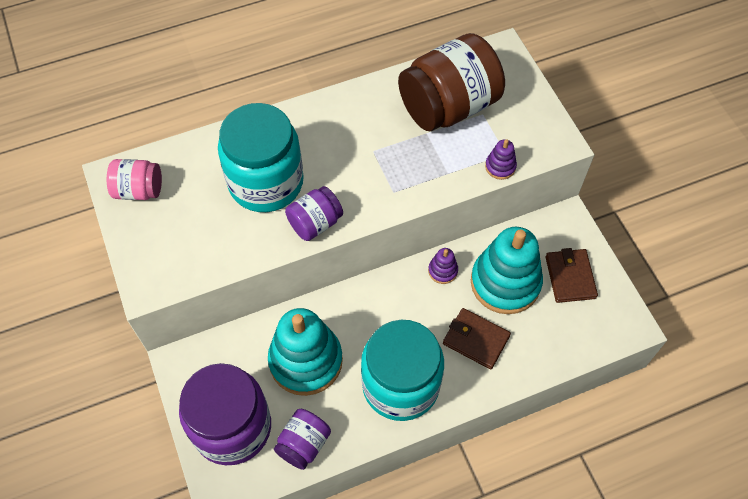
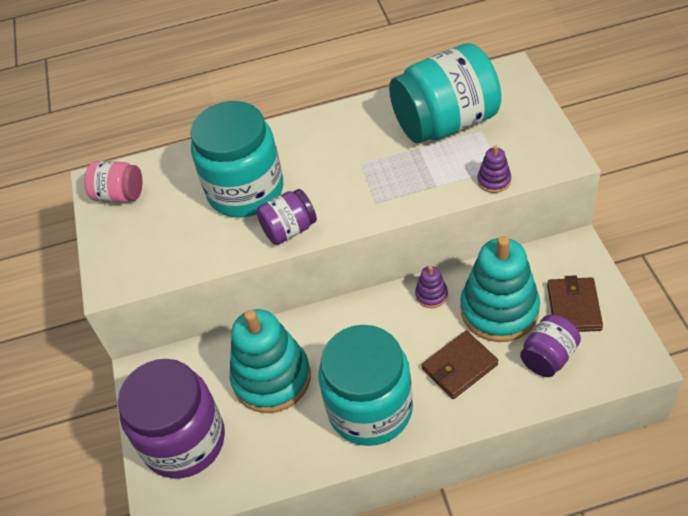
camera: 15 degrees right, 10 degrees down
(303, 444) = (256, 463): purple jar -> purple jar (548, 357)
(448, 106) = (445, 123): brown jar -> turquoise jar
(476, 340) = (459, 367): brown wallet -> brown wallet turned 75 degrees counterclockwise

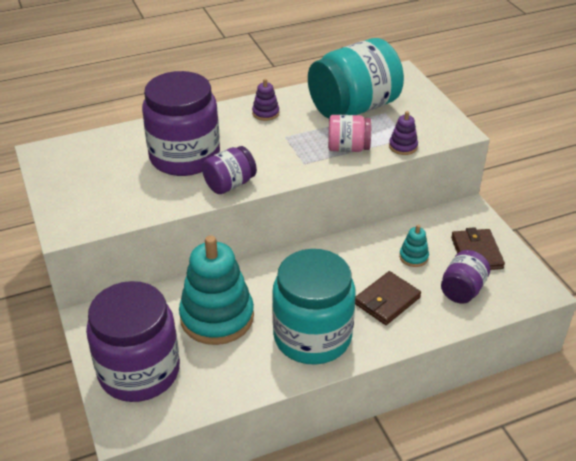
camera: 15 degrees left, 10 degrees down
(119, 195) = (65, 162): pink jar -> pink jar (348, 148)
(245, 190) = (184, 157): turquoise jar -> purple jar
(431, 295) = (352, 248): purple stacking toy -> purple stacking toy (265, 113)
(499, 310) = (413, 257): turquoise stacking toy -> turquoise stacking toy, size x0.43

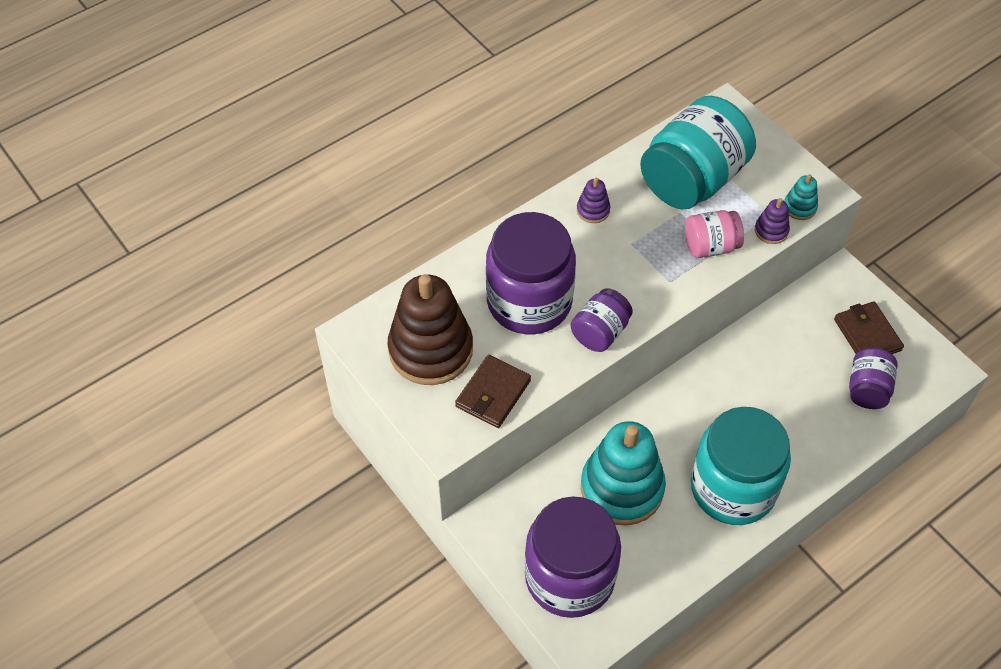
camera: 15 degrees left, 15 degrees up
(91, 172) = (430, 350): none -> brown stacking toy
(387, 300) = (794, 422): brown wallet -> brown wallet (493, 393)
(413, 257) = (802, 356): turquoise stacking toy -> turquoise stacking toy (799, 207)

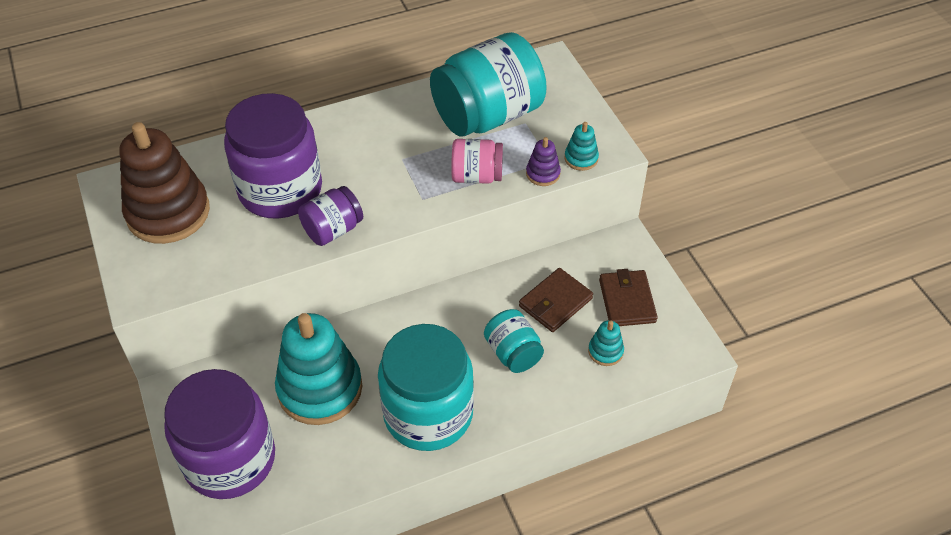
camera: 15 degrees right, 5 degrees down
(493, 393) = (204, 262): brown wallet -> brown wallet (555, 302)
(593, 210) = (380, 124): purple stacking toy -> none
(785, 410) = (513, 353): none -> turquoise jar
(867, 389) = (605, 351): purple jar -> turquoise stacking toy

